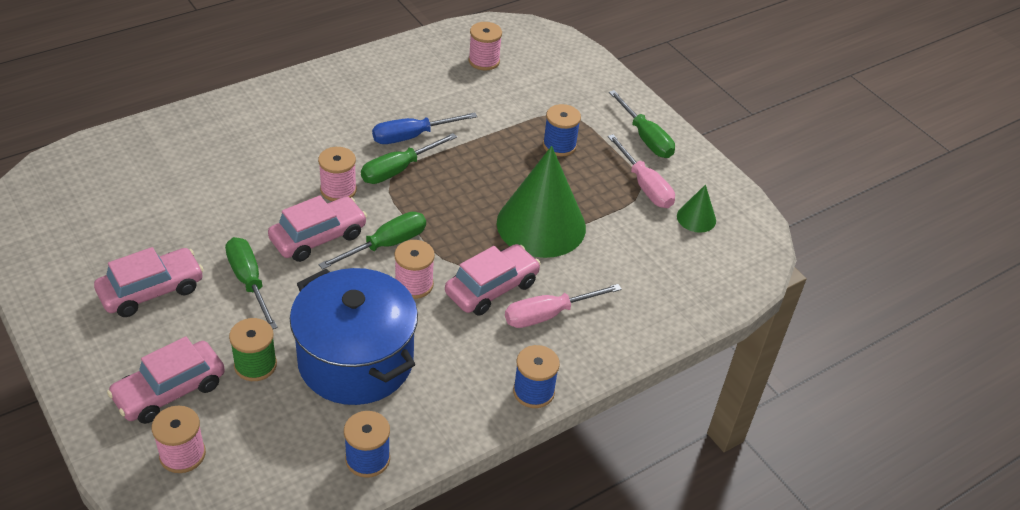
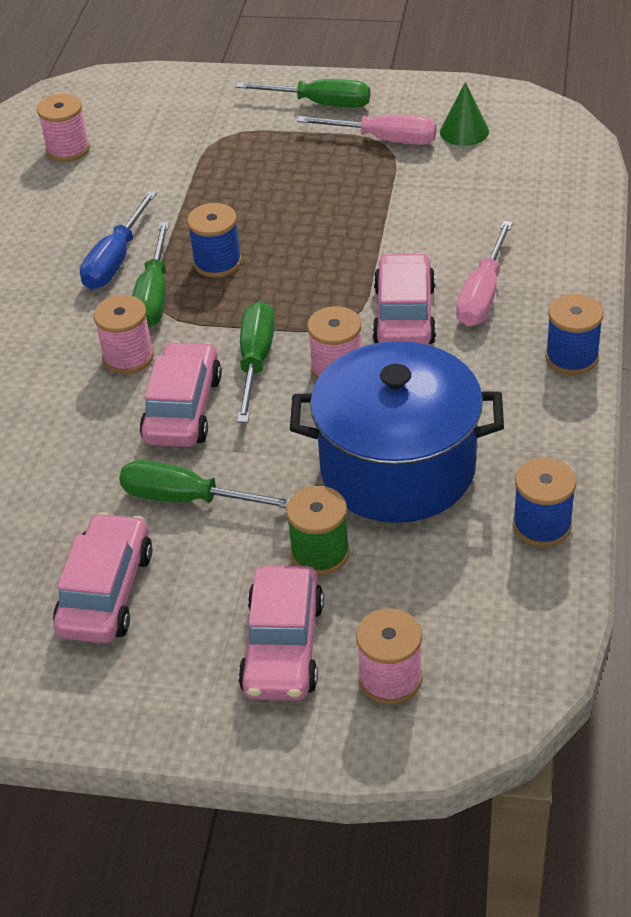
camera: 40 degrees left, 0 degrees up
(541, 225) = (356, 235): green cone -> none
(559, 145) = (260, 164): blue spool -> blue spool (217, 262)

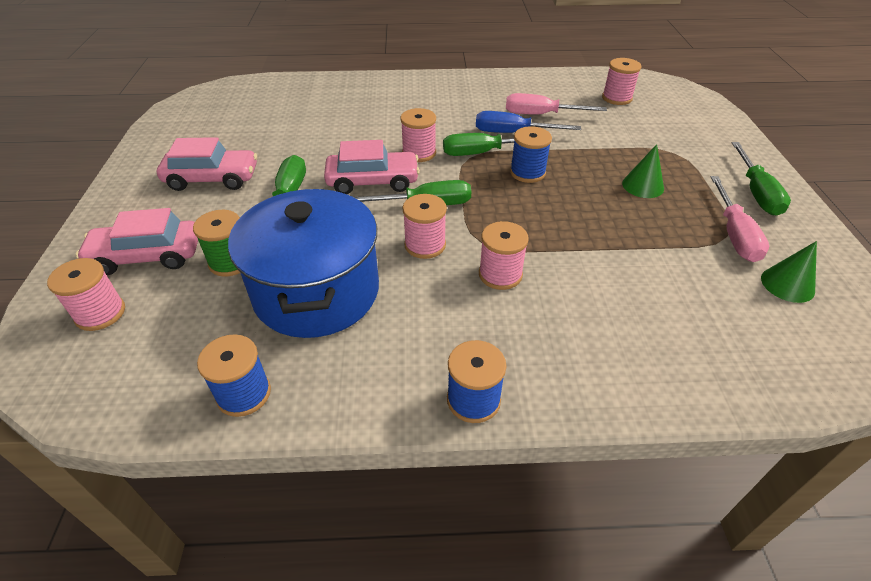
camera: 75 degrees right, 0 degrees up
(279, 177) = (643, 186): none -> green cone
(404, 315) = (500, 274): pink car -> pink spool
(482, 295) = (545, 322): pink screwdriver -> pink screwdriver (541, 115)

